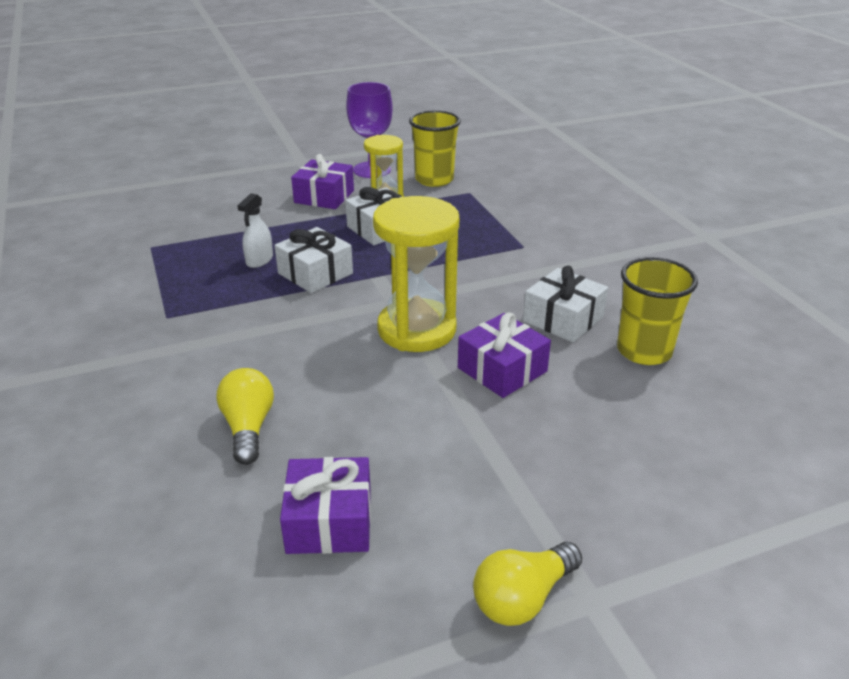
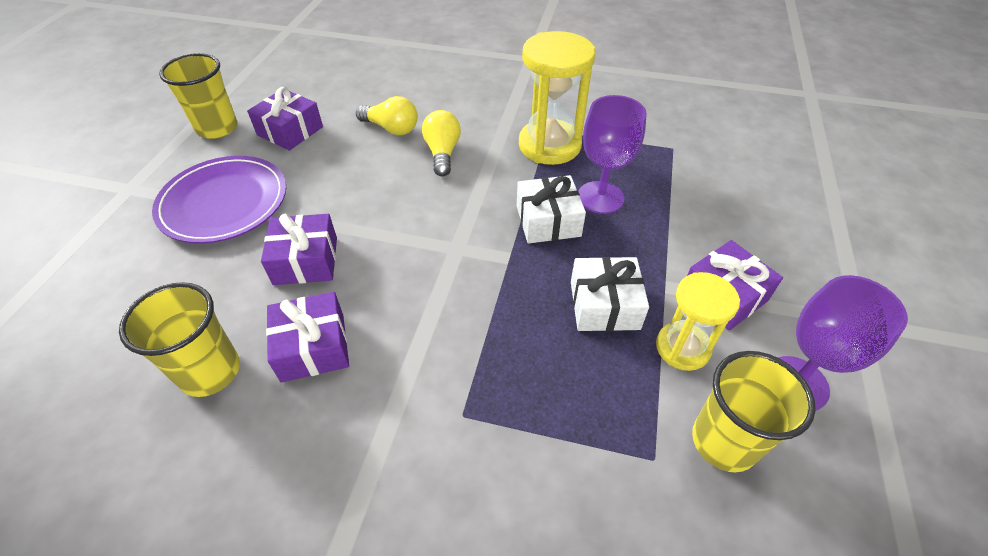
camera: 125 degrees right, 15 degrees up
(259, 260) = (600, 197): white spray bottle -> purple goblet
(393, 616) = (217, 128): none -> yellow cup
(417, 329) = (404, 241): yellow hourglass -> yellow hourglass (549, 145)
(507, 480) = (224, 203): none -> purple plate
(523, 598) = (164, 168): yellow light bulb -> yellow light bulb (442, 153)
(563, 319) = (313, 347): white gift -> purple gift

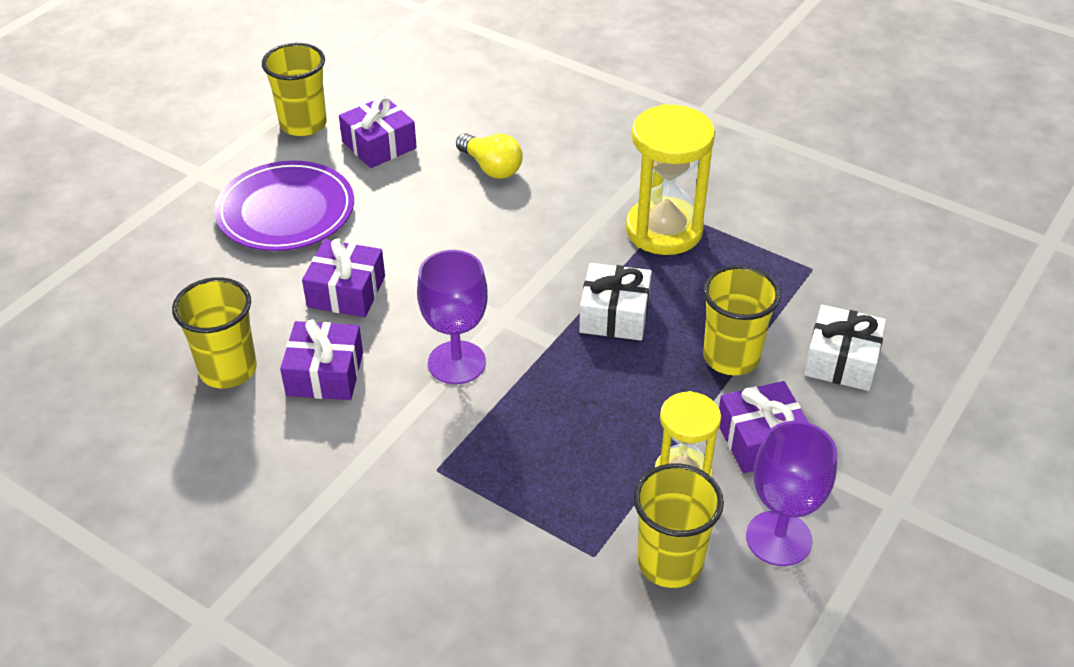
camera: 20 degrees right, 5 degrees down
(442, 153) = (535, 210): yellow light bulb -> none
(600, 197) = (688, 304): purple goblet -> purple goblet (457, 362)
(604, 305) = (626, 414): white gift -> white gift (841, 361)
(657, 231) = (731, 357): none -> yellow cup

